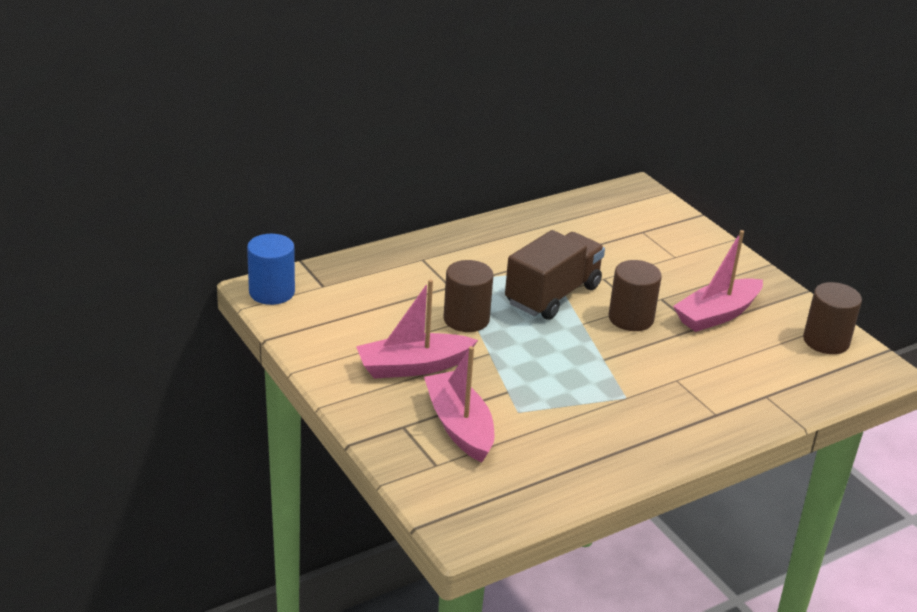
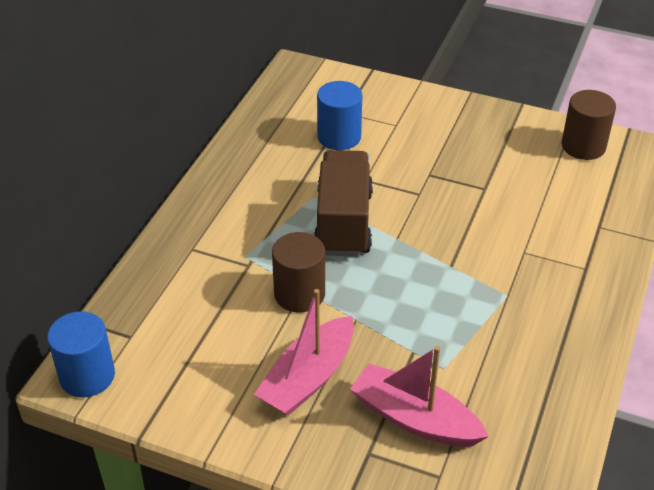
camera: 35 degrees left, 10 degrees up
(617, 244) = (339, 137): none -> blue cylinder
(631, 318) = (428, 209): brown cylinder -> none
(717, 315) = (485, 166): pink boat -> none

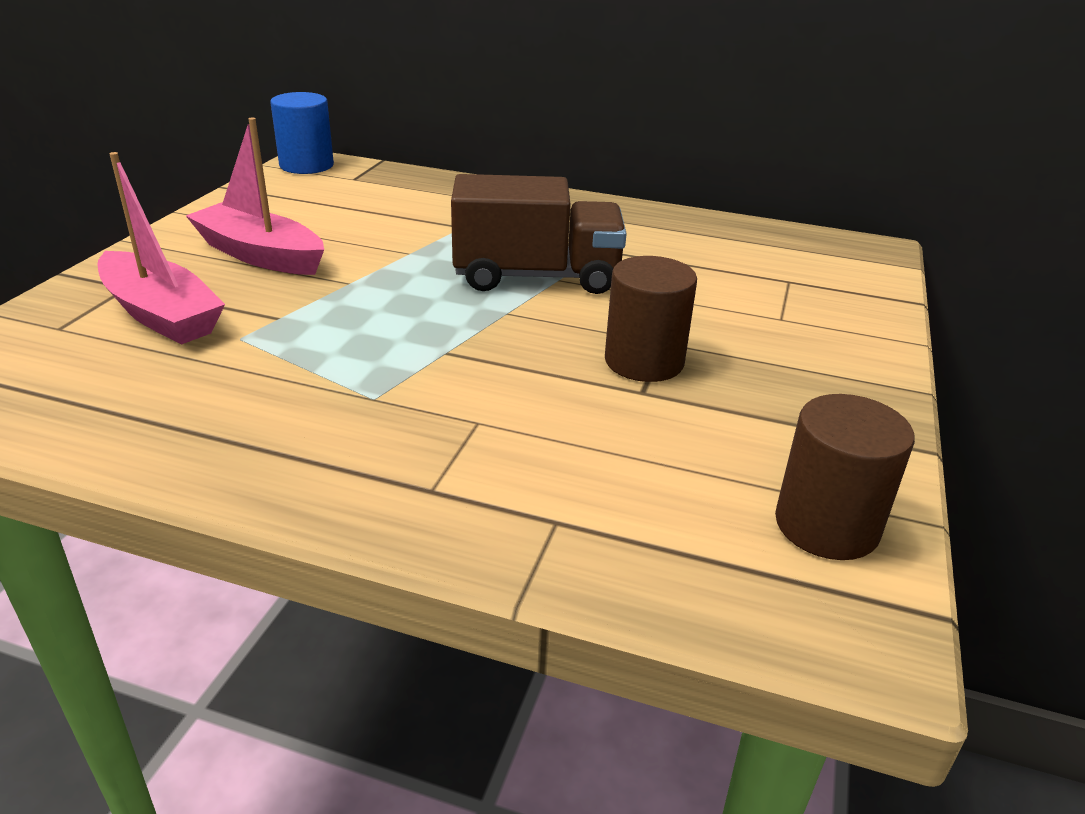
camera: 85 degrees right, 10 degrees down
(299, 294) = (401, 250): brown cylinder -> brown cylinder (644, 361)
(339, 137) = (726, 275): blue cylinder -> none
(414, 418) = (161, 314): pink boat -> pink boat turned 105 degrees clockwise

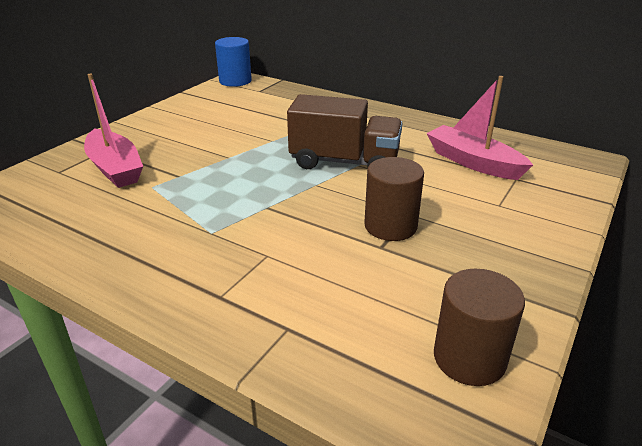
camera: 15 degrees right, 0 degrees up
(260, 255) = (185, 136): pink boat -> pink boat (473, 162)

